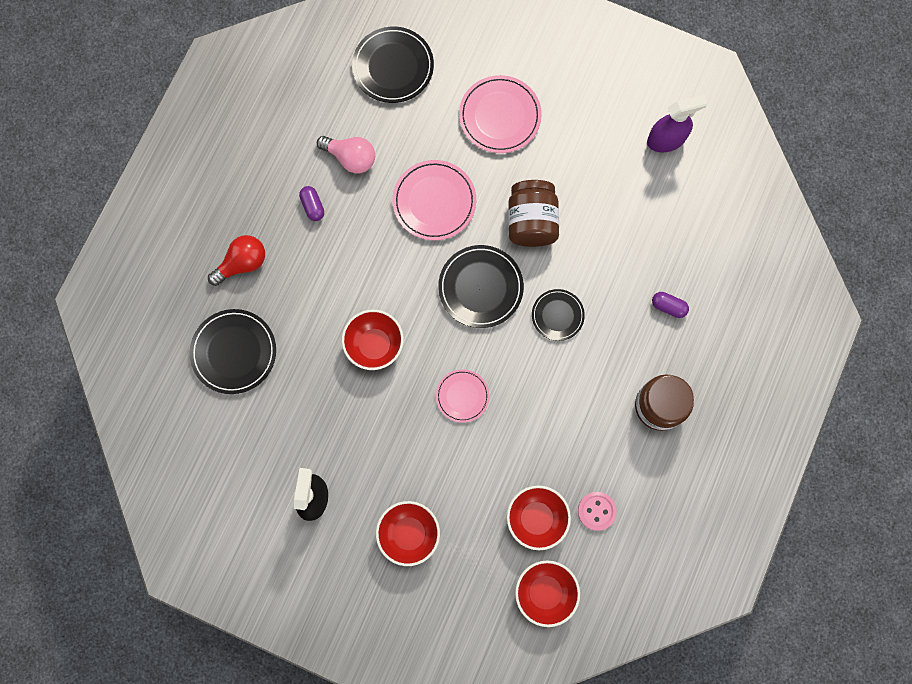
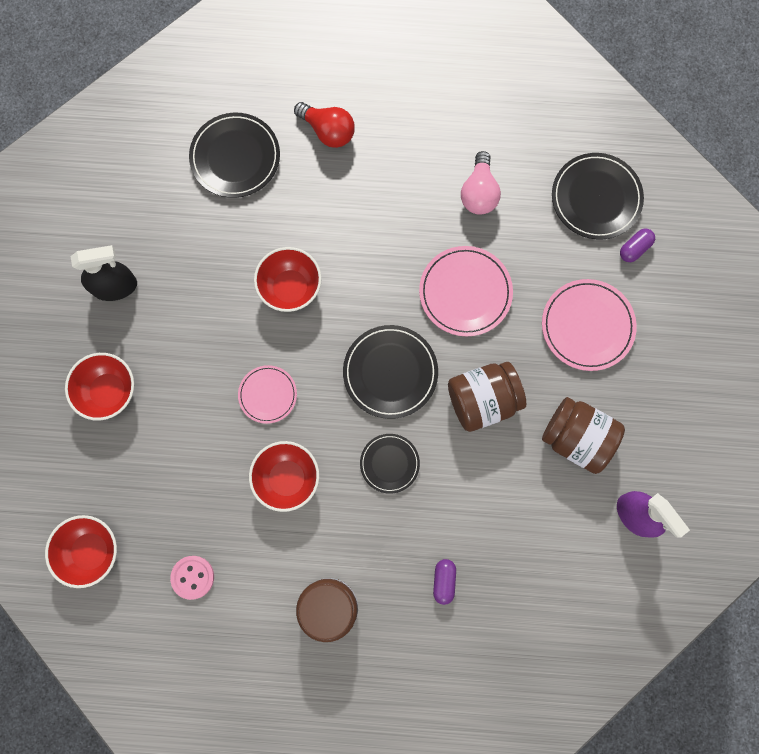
camera: 70 degrees right, 0 degrees up
(313, 206) = (413, 175): purple capsule -> purple capsule (634, 248)
(536, 518) = (165, 516): red bowl -> red bowl (287, 478)
(589, 160) = (577, 438): none -> brown jar

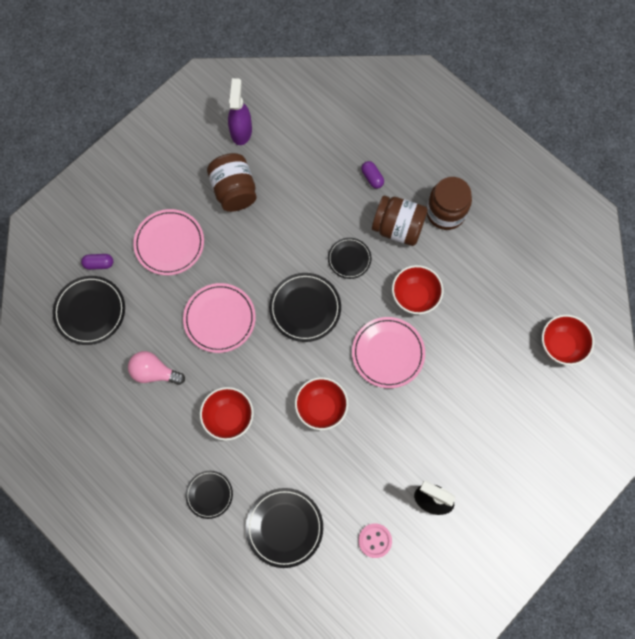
camera: 140 degrees left, 5 degrees down
(108, 391) = (484, 433): red bowl -> red bowl (229, 417)
(192, 577) = (511, 286): pink button -> pink button (375, 540)
(267, 395) = (388, 353): pink plate -> pink plate, size x1.62
(328, 131) = (209, 494): red light bulb -> black plate
(444, 581) = (372, 178): purple capsule -> purple capsule turned 75 degrees counterclockwise
(479, 193) = (154, 372): pink light bulb -> pink light bulb turned 120 degrees counterclockwise
(482, 400) = (266, 251): brown jar -> brown jar (398, 228)

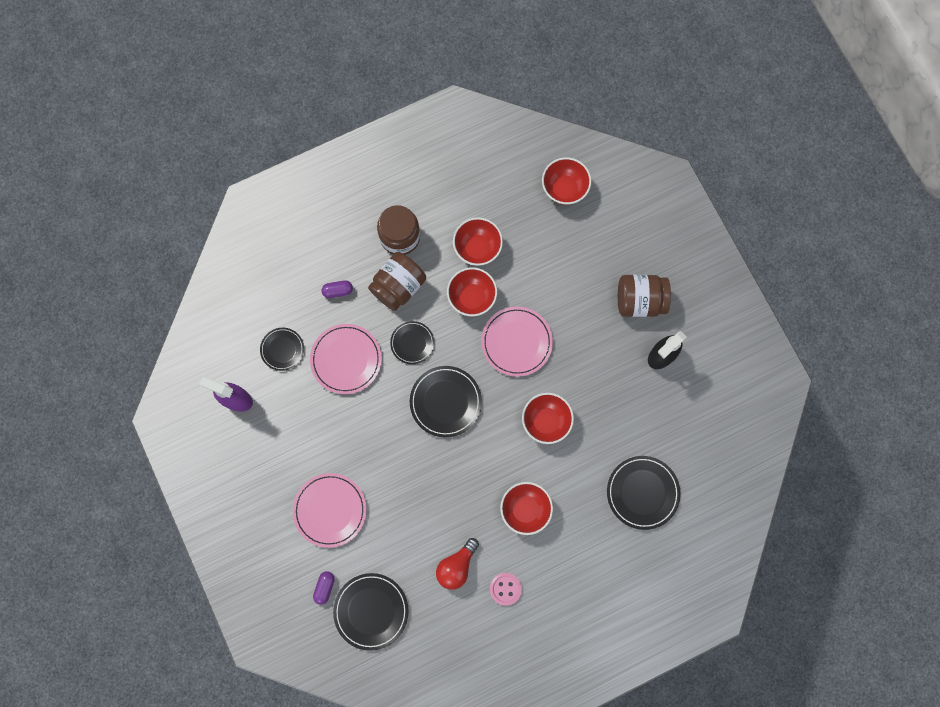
camera: 70 degrees left, 5 degrees up
(154, 372) = (456, 566): pink light bulb -> red light bulb
(209, 494) = (590, 551): black plate -> black plate (282, 349)
(219, 319) = (426, 486): pink plate -> pink plate (346, 359)
(234, 191) = (299, 428): brown jar -> brown jar (639, 300)
(375, 540) = (680, 417): pink button -> pink button (505, 589)
(465, 285) = (477, 248): none -> red bowl

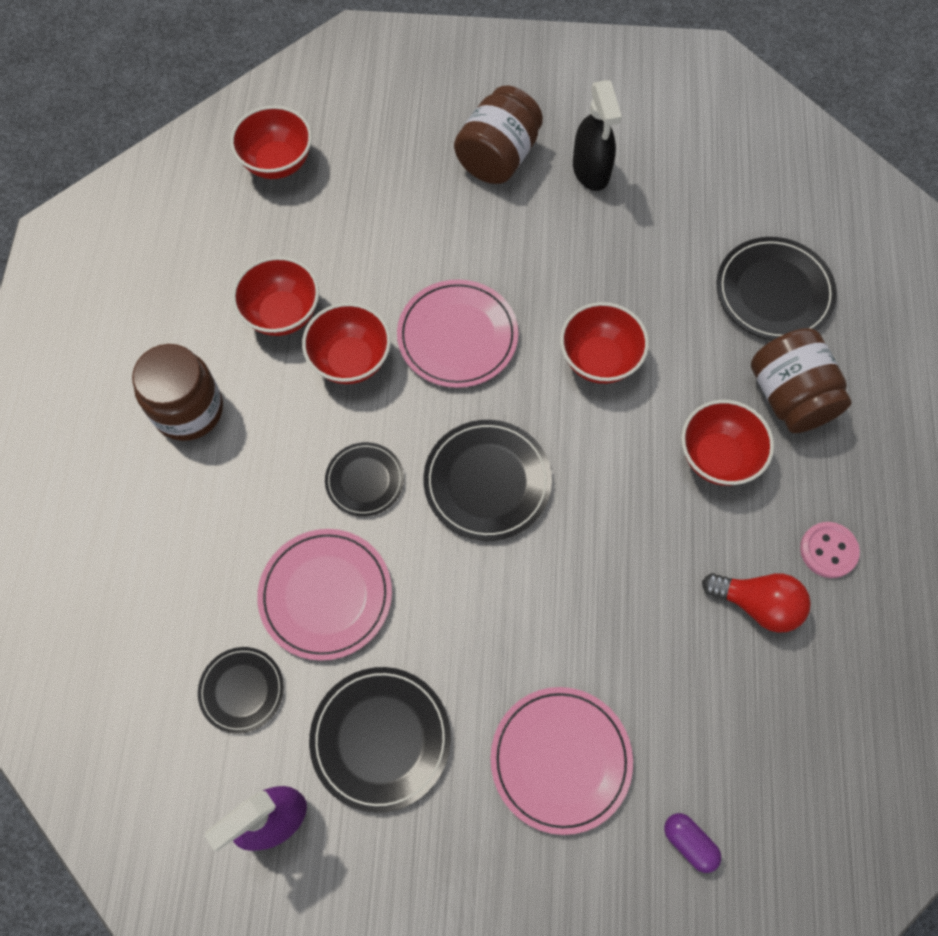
camera: 60 degrees left, 10 degrees down
(338, 291) = (207, 547): purple capsule -> none
(371, 611) = (767, 783): black plate -> black plate (380, 739)
(398, 286) = (263, 453): brown jar -> brown jar (790, 396)
(456, 566) = (757, 604): red light bulb -> red light bulb turned 45 degrees counterclockwise

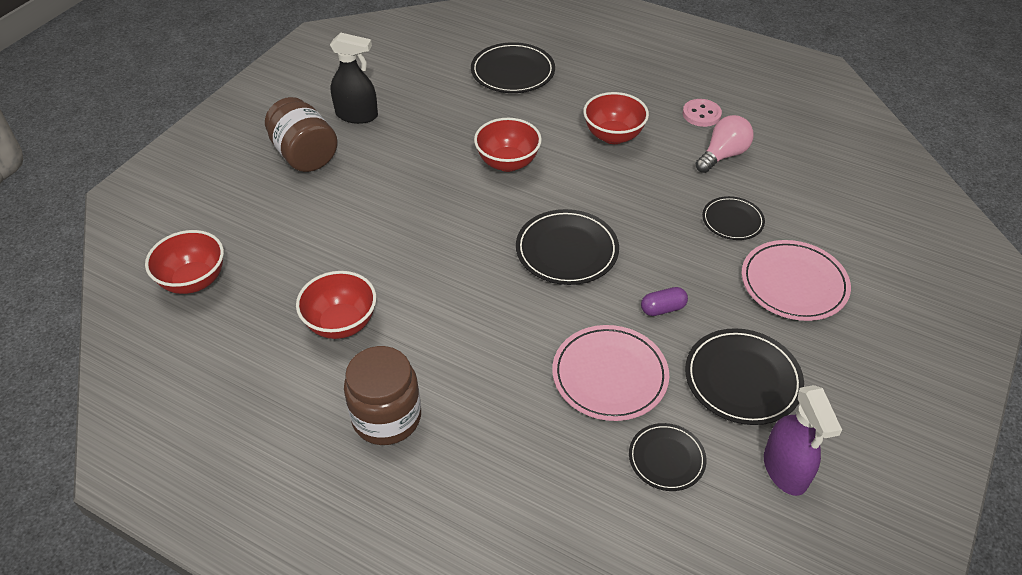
camera: 65 degrees left, 20 degrees down
(350, 360) = (415, 294): red bowl -> none
(365, 480) = (525, 319): black plate -> black plate (732, 220)
(457, 336) = (438, 226): pink plate -> none
(689, 843) = (870, 241): purple capsule -> purple capsule (662, 308)
(757, 604) = (723, 155): red light bulb -> pink light bulb
(790, 396) = (589, 92): brown jar -> none

